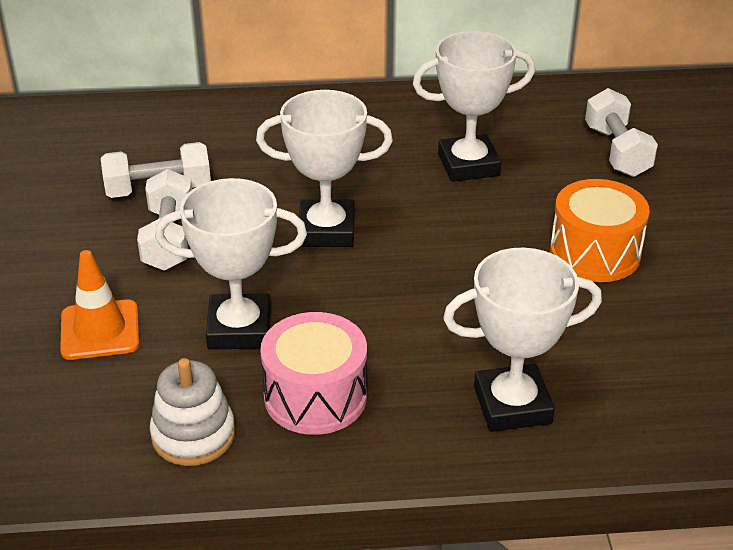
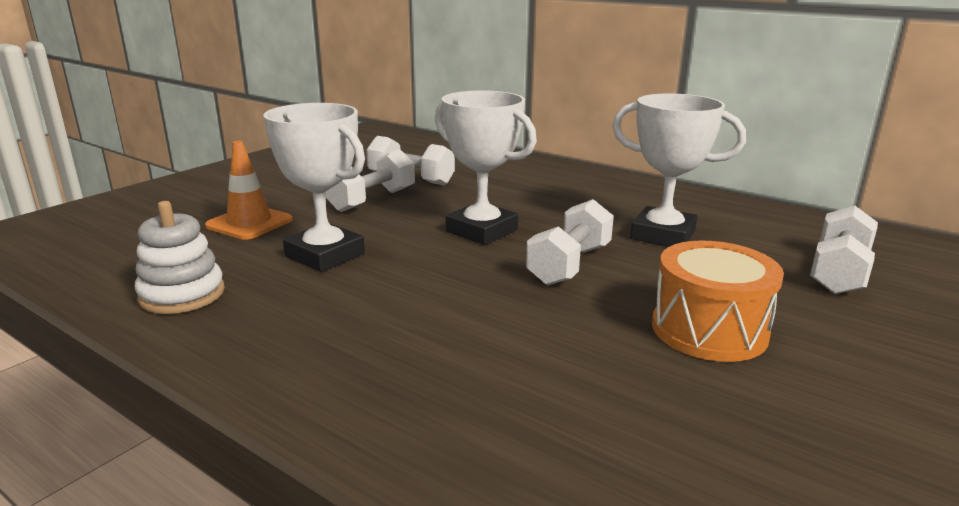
camera: 40 degrees right, 15 degrees down
(315, 396) = (296, 313): pink drum -> none
(442, 236) = (569, 265): none -> white dumbbell
(512, 405) = (436, 402): white trophy -> none

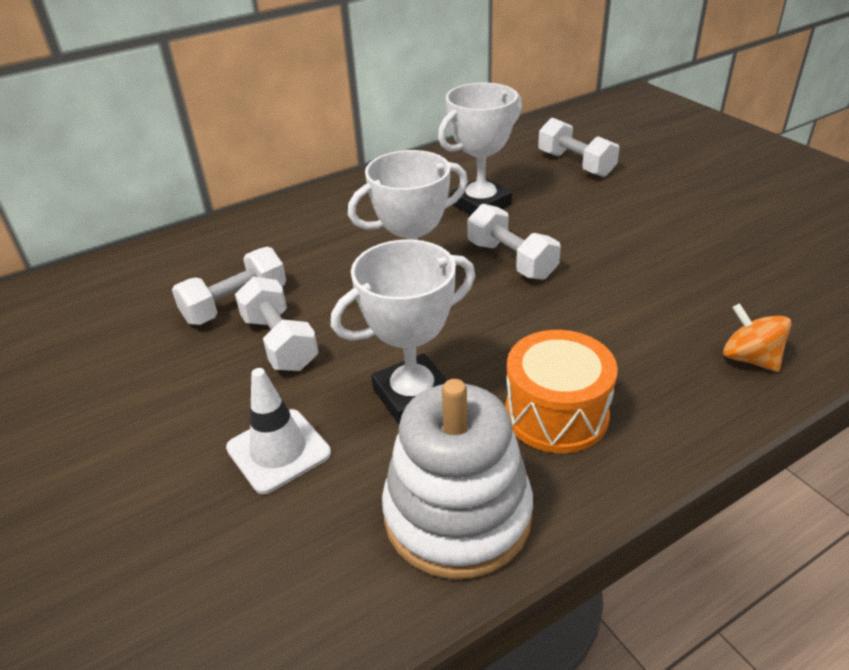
camera: 65 degrees left, 15 degrees up
(182, 294) = (457, 515): white stacking toy -> white stacking toy, size x1.60
(249, 223) = (278, 451): orange traffic cone -> white traffic cone
(481, 448) = (750, 358): none -> orange spinning top
(709, 330) = (633, 234): orange drum -> orange drum (556, 414)

